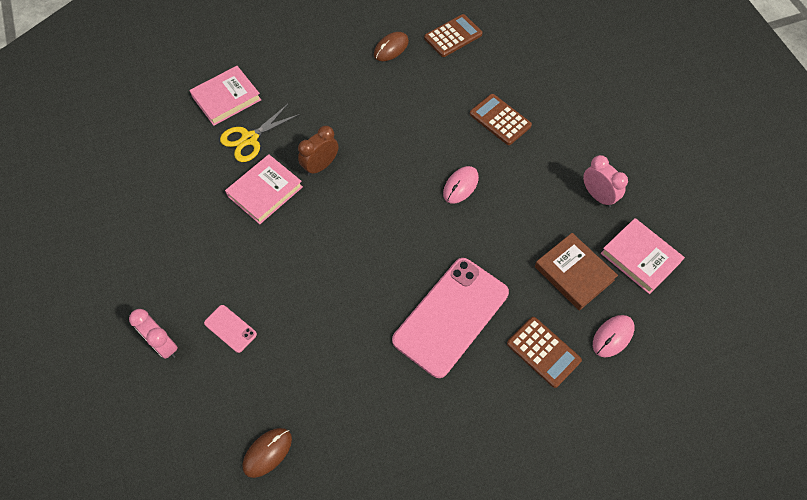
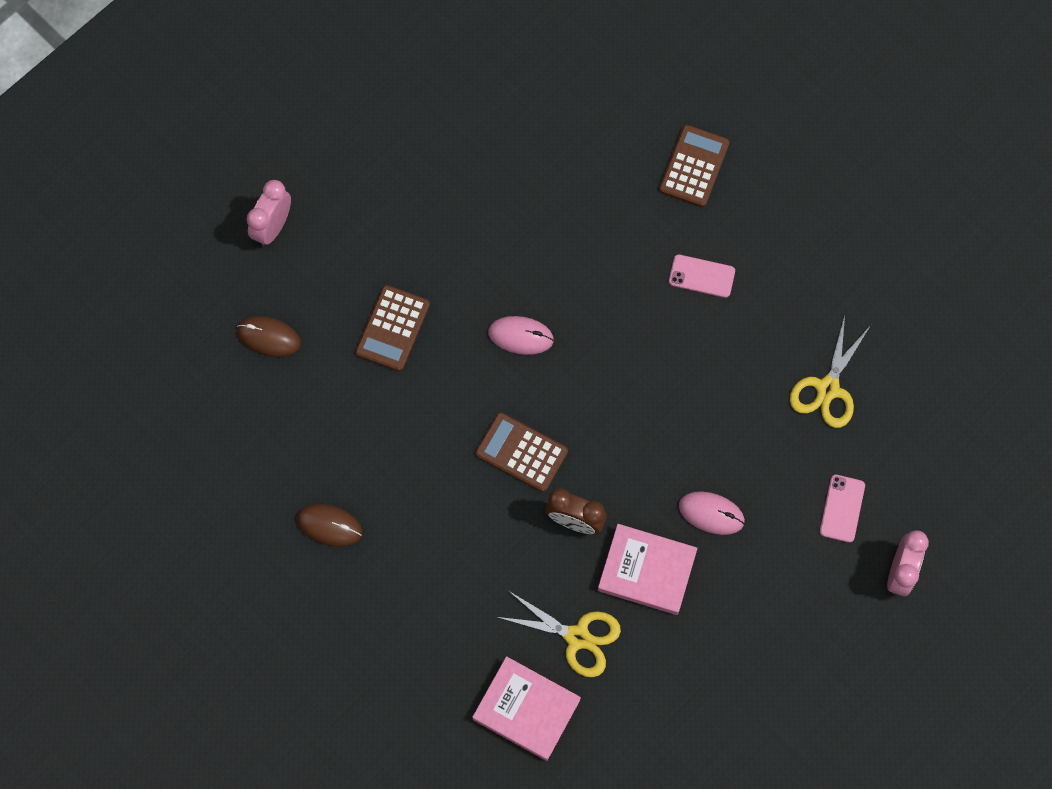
camera: 115 degrees left, 10 degrees up
(267, 452) = (948, 393): brown mouse -> brown mouse (268, 337)
(321, 363) = (827, 389): none -> yellow scissors
(451, 316) = (701, 276): pink phone -> pink phone, size x0.42
(453, 36) = (268, 449): brown calculator -> brown calculator (521, 452)
(574, 273) = (580, 167): brown book -> none
(598, 196) = (458, 173): pink clock -> pink clock (273, 227)
(613, 336) = (639, 104): pink mouse -> pink mouse (711, 513)
(640, 258) = (524, 104): pink book -> none

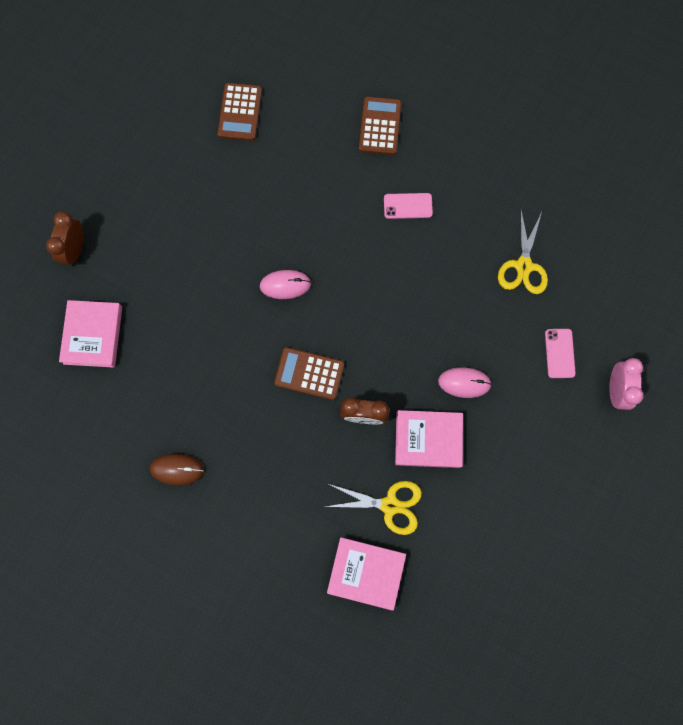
camera: 15 degrees left, 5 degrees up
(268, 337) = (93, 335): brown mouse -> pink book
(273, 227) = (75, 250): pink clock -> brown clock
(392, 328) = (186, 304): brown calculator -> brown calculator (240, 112)

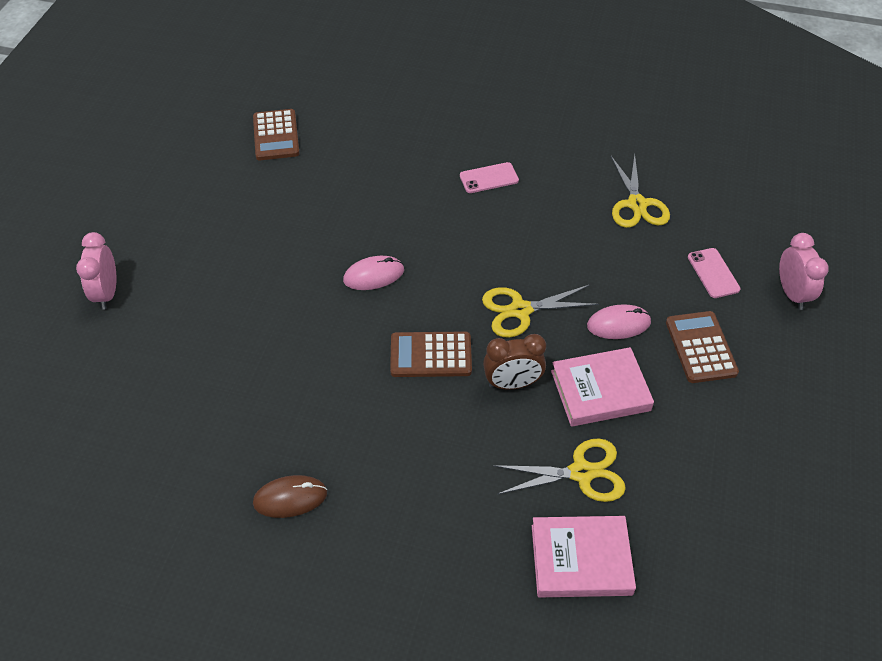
camera: 15 degrees left, 25 degrees down
(75, 250) = (107, 293): brown clock -> pink clock
(93, 335) = (145, 374): pink book -> none
(380, 126) = (433, 119): brown calculator -> brown calculator (701, 347)
(391, 349) = (520, 310): none -> yellow scissors

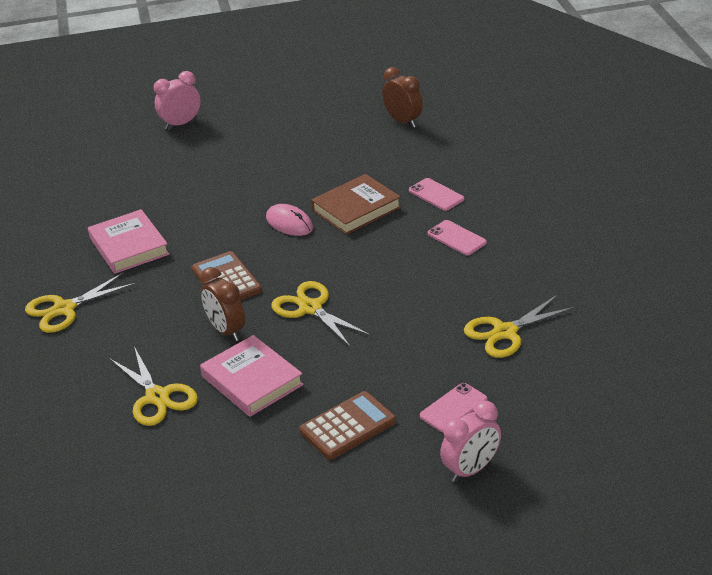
camera: 65 degrees right, 15 degrees down
(276, 135) = (403, 121): brown calculator -> brown clock
(290, 498) = (53, 267): brown mouse -> none
(379, 510) = (64, 309): none -> yellow scissors
(390, 221) = (356, 209): none -> brown book
(414, 163) = (436, 195): none -> pink phone
(581, 560) = (72, 423): pink book -> pink book (129, 246)
(618, 324) = (338, 368): pink mouse -> none

